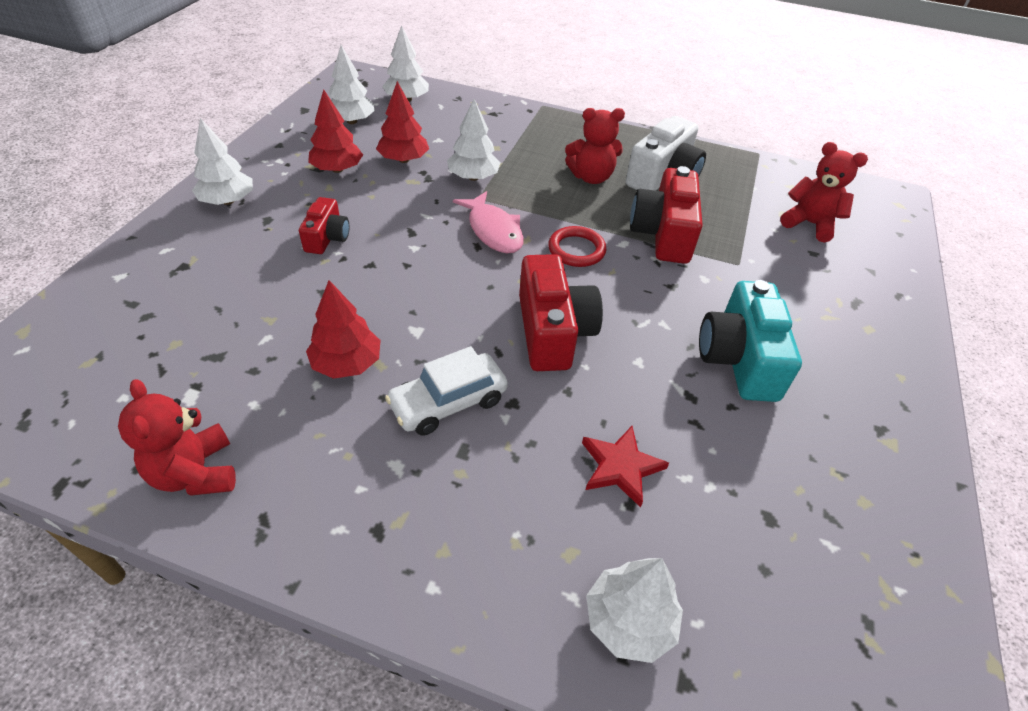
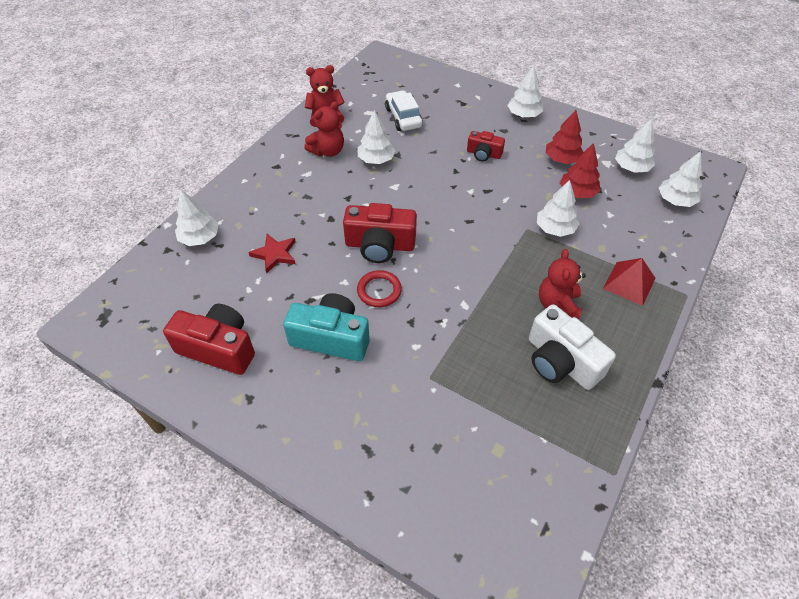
camera: 105 degrees right, 5 degrees up
(347, 363) = (376, 159): red tree -> white tree
(448, 402) = (339, 194): white car -> white car (403, 117)
(493, 230) = (485, 231): pink fish -> none
(541, 134) = (629, 283): none -> red pyramid
(576, 250) = (459, 274): red ring -> red ring (379, 291)
(663, 234) = (474, 335): red camera -> red camera (218, 348)
(809, 224) = (480, 465): red teddy bear -> red teddy bear (328, 151)

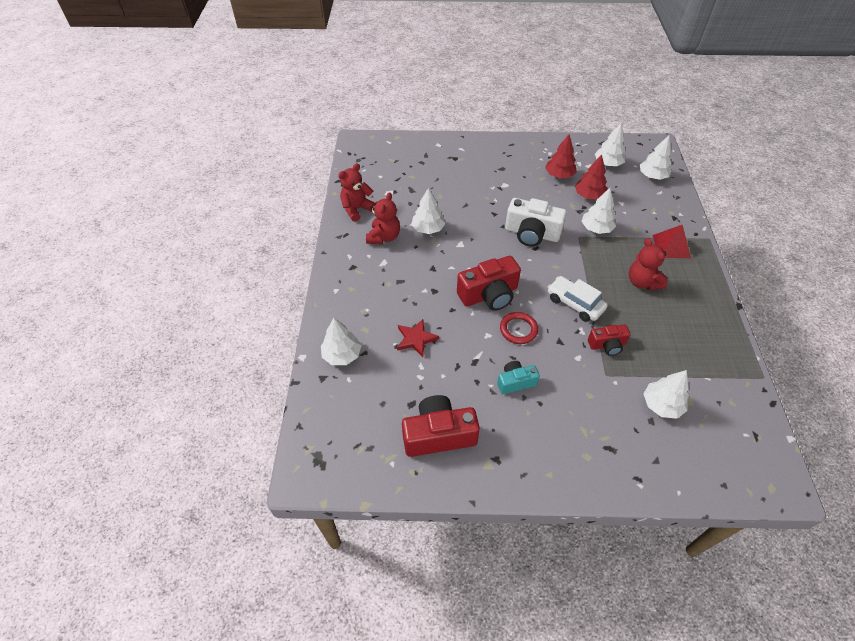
camera: 30 degrees left, 0 degrees up
(331, 338) = (515, 382): turquoise camera -> turquoise camera, size x0.57
(403, 117) = (420, 186): white car -> white car (574, 303)
(483, 154) = (503, 192): red camera -> red camera (607, 345)
(524, 115) = (506, 151): white tree -> white tree (661, 405)
(560, 361) = (675, 320): white camera -> white camera (532, 233)

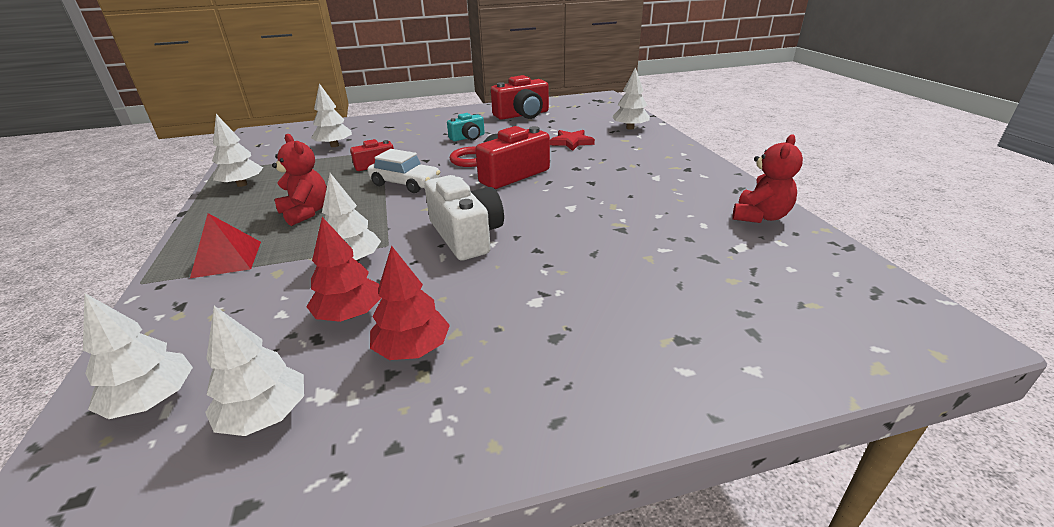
camera: 165 degrees right, 20 degrees down
(384, 237) = (682, 196): red teddy bear -> none
(428, 229) = (630, 214): white tree -> white tree (242, 184)
(532, 233) = (466, 235): white camera -> white camera turned 60 degrees clockwise

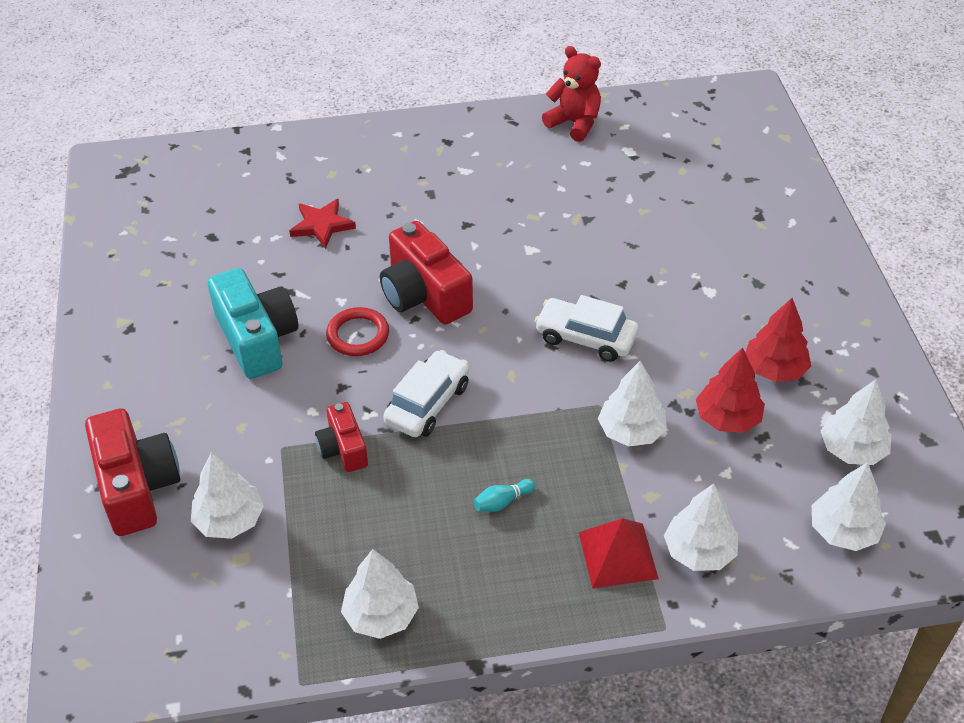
camera: 85 degrees left, 15 degrees up
(306, 213) = (502, 502): red teddy bear -> turquoise bowling pin
(466, 235) = (585, 337): white camera -> white car
(468, 137) = (257, 338): turquoise camera -> turquoise camera, size x1.75
(522, 115) = (165, 268): red camera -> red camera (137, 487)
(630, 128) = (284, 160): white tree -> white tree (699, 551)

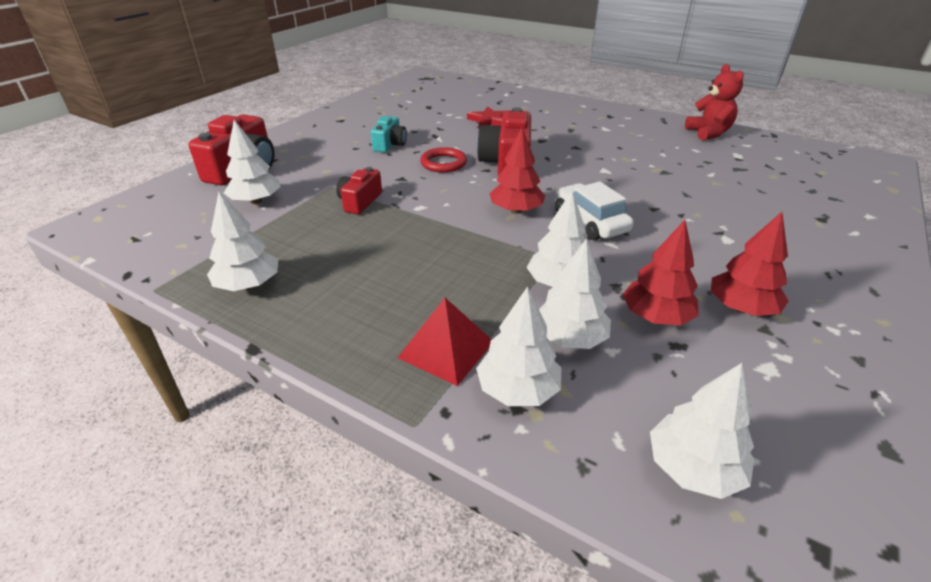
camera: 40 degrees right, 10 degrees down
(257, 338) = (390, 144): turquoise camera -> turquoise camera, size x0.57
(427, 403) = (437, 205): white car -> none
(502, 502) = (410, 272): turquoise bowling pin -> none
(508, 363) = (516, 210): none -> red tree
(852, 450) = (774, 406): white tree -> white tree (569, 338)

